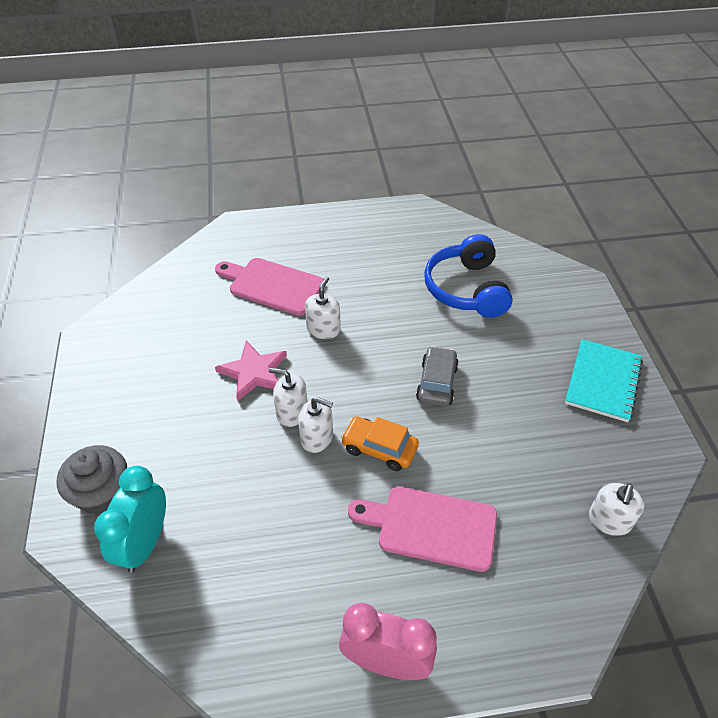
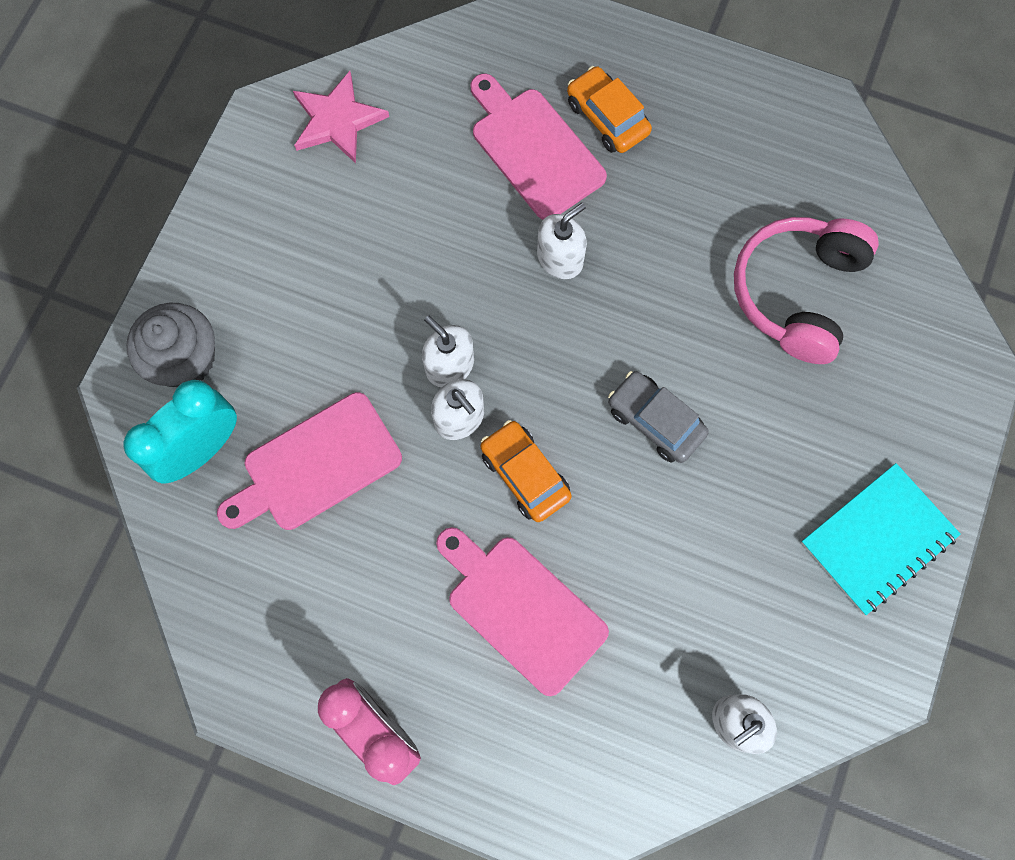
camera: 30 degrees right, 25 degrees up
(236, 512) = (316, 465): none -> pink cutting board
(254, 372) = (435, 280): pink star -> pink star (337, 120)
(305, 256) = (607, 118): none -> orange car
(436, 383) = (655, 421): grey car -> grey car turned 90 degrees counterclockwise
(466, 289) = (797, 293): blue headphones -> pink headphones

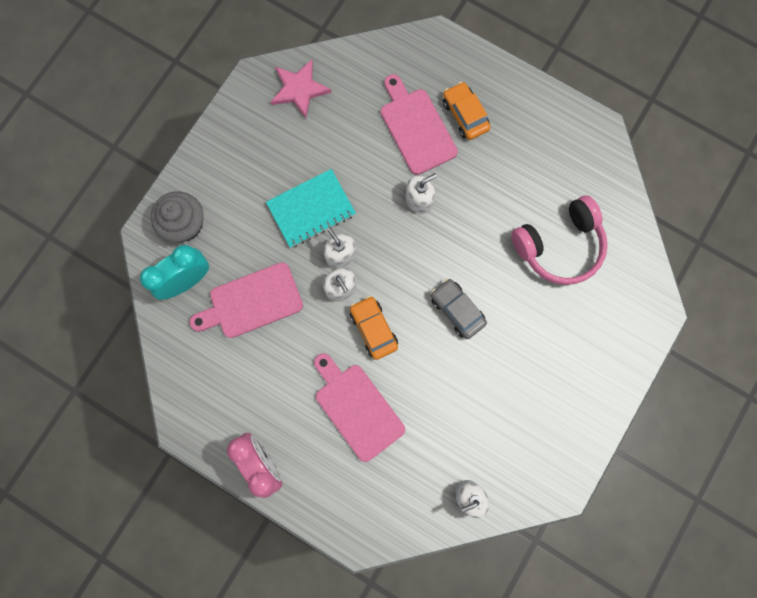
camera: 10 degrees right, 5 degrees up
(797, 293) = (559, 246): pink headphones -> pink headphones turned 150 degrees counterclockwise
(877, 539) = (575, 404): turquoise notebook -> turquoise notebook (311, 209)

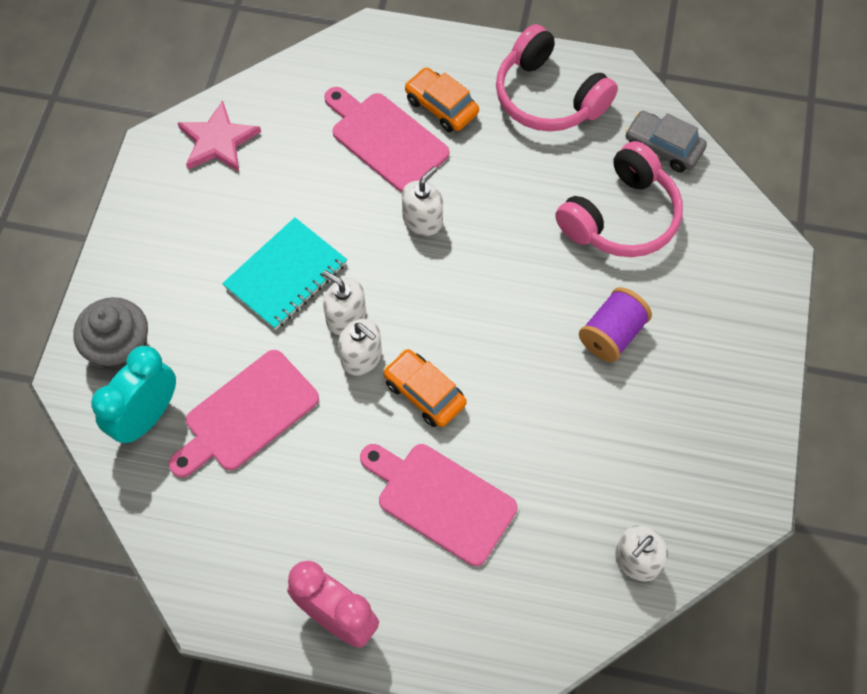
camera: 20 degrees left, 15 degrees down
(457, 310) = (524, 334): grey car -> grey car (663, 147)
(517, 332) = (612, 334): none -> purple spool
(545, 133) = (548, 97): none -> pink headphones

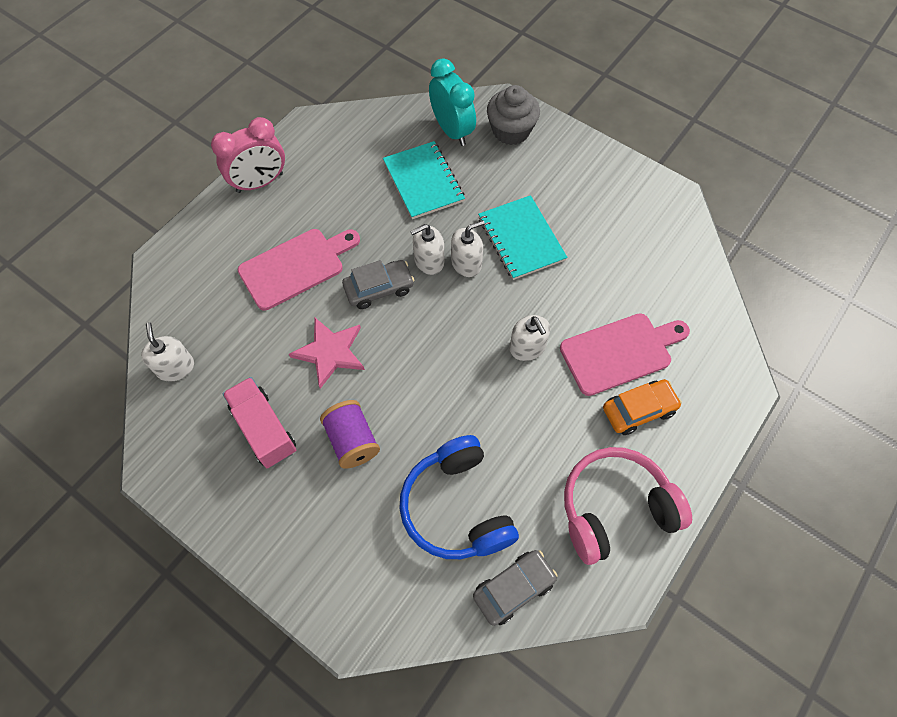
camera: 115 degrees right, 0 degrees up
(218, 141) = (665, 236): pink star -> pink star (330, 352)
(247, 414) = (423, 182): pink cutting board -> turquoise notebook
(424, 393) = (379, 288): orange car -> grey car
(621, 217) = (457, 507): pink headphones -> blue headphones
(649, 424) = (264, 429): none -> pink truck

